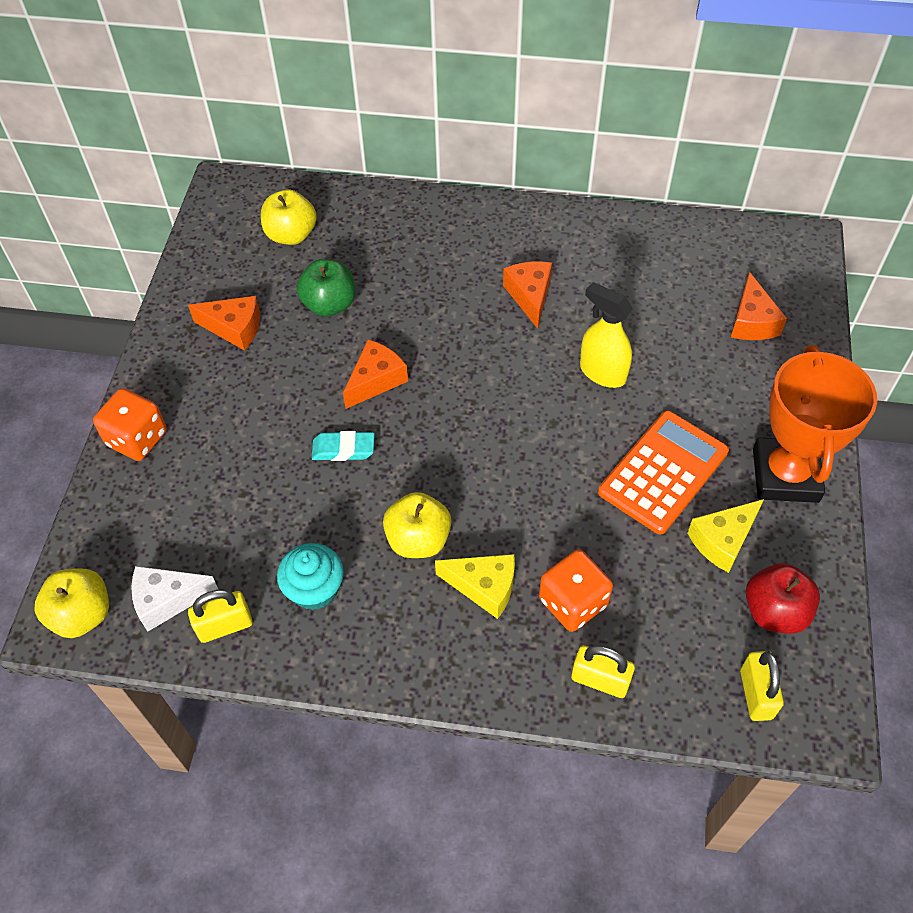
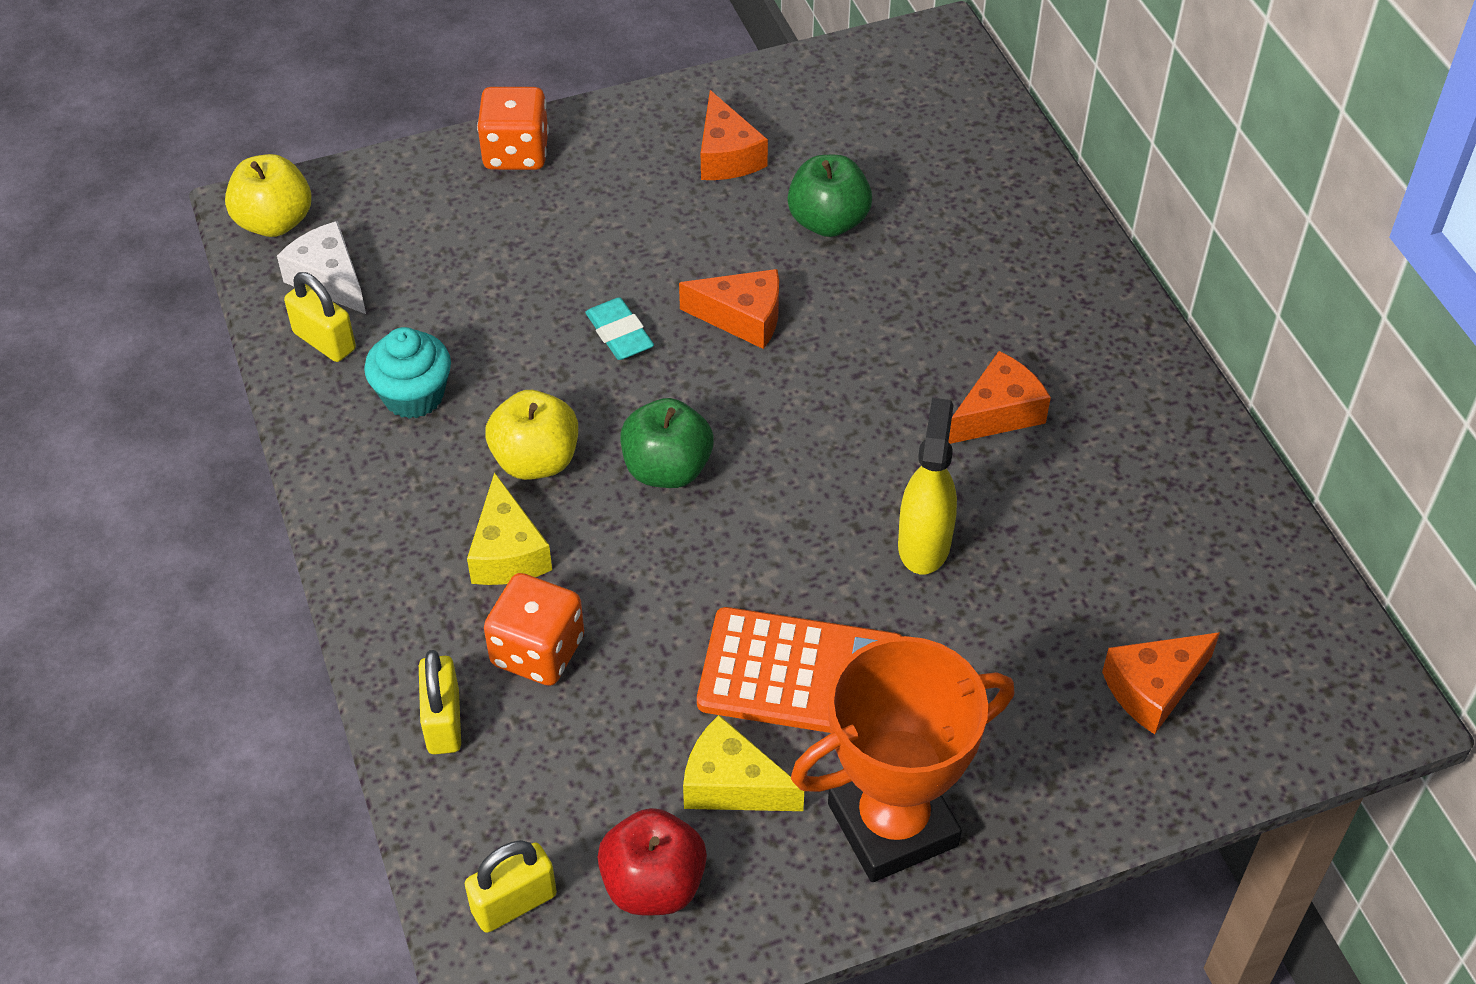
camera: 60 degrees right, 5 degrees down
(291, 235) = (911, 136): yellow apple -> none
(470, 471) = (667, 469): none -> green apple

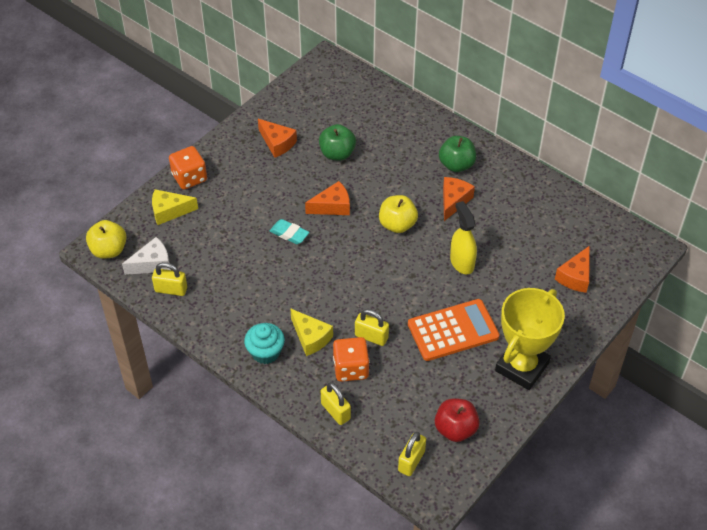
camera: 30 degrees left, 0 degrees up
(329, 279) = (152, 264): white cheese -> white cheese turned 135 degrees clockwise
(413, 396) = (225, 295): turquoise cupcake -> turquoise cupcake (265, 352)
(536, 460) = (294, 298): yellow apple -> yellow apple (397, 225)
(626, 607) = (371, 337): none -> yellow padlock
(667, 469) = (347, 278): green apple -> green apple (456, 165)
(732, 784) = (457, 381): yellow cheese -> yellow cheese (169, 211)
(892, 824) = (521, 367): orange trophy -> yellow trophy

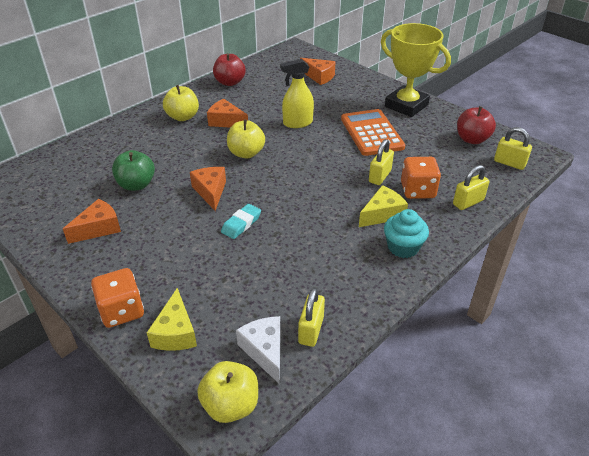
camera: 85 degrees left, 10 degrees down
(456, 165) = (183, 117): green apple -> yellow apple
(539, 193) = (230, 82): none -> red apple

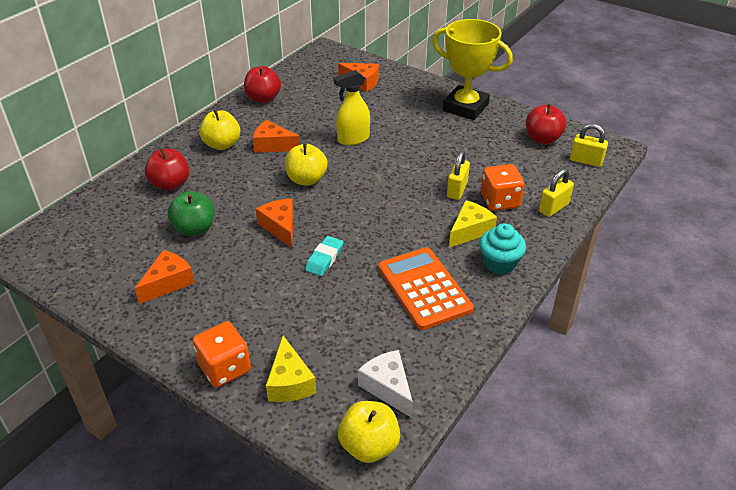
camera: 10 degrees left, 0 degrees up
(129, 145) = (170, 184): none -> red apple
(311, 330) = (428, 360): yellow padlock -> none
(371, 133) = (436, 142): orange calculator -> orange calculator (424, 288)

